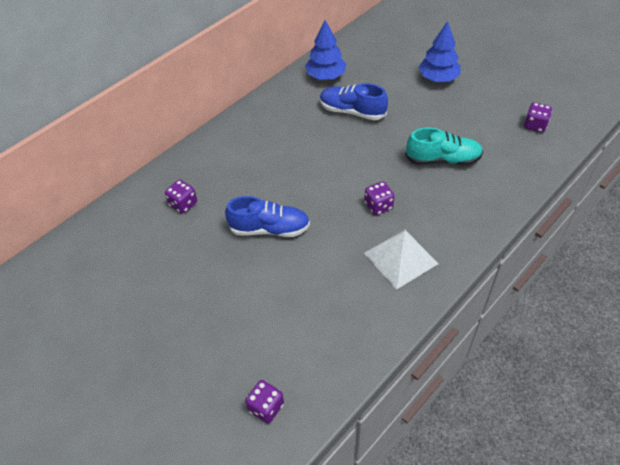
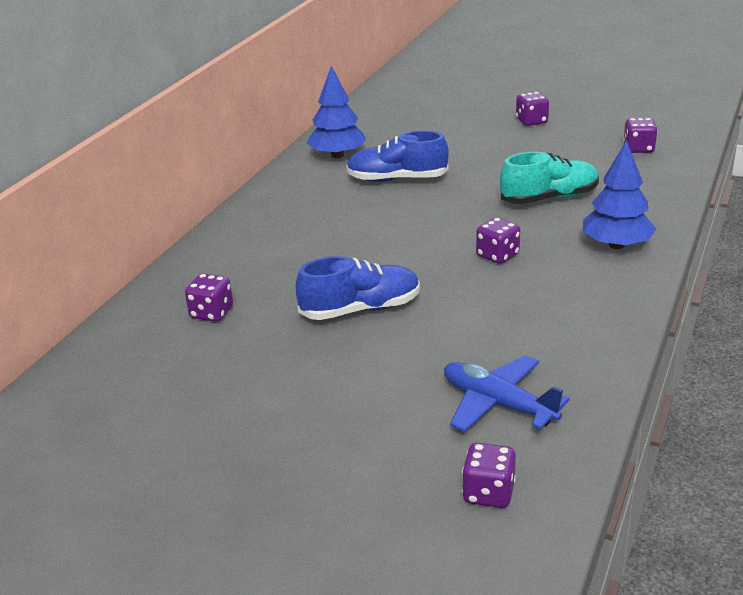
camera: 20 degrees left, 20 degrees down
(309, 338) = (498, 404): none -> blue plane
(400, 258) = (565, 296): white pyramid -> none
(438, 78) = (487, 132): blue tree -> blue tree (616, 245)
(474, 75) = (531, 121): none -> purple dice

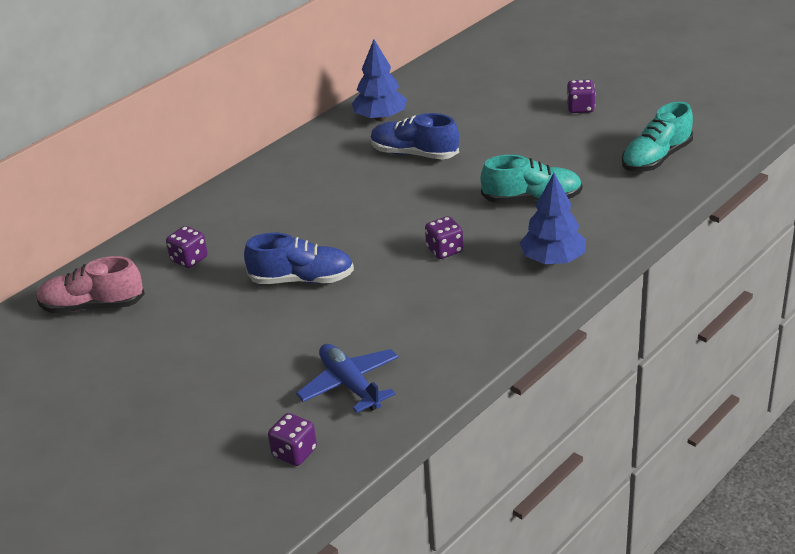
camera: 20 degrees right, 5 degrees up
(118, 383) = (92, 306): none -> pink shoe
(638, 149) = (656, 158): purple dice -> turquoise shoe

